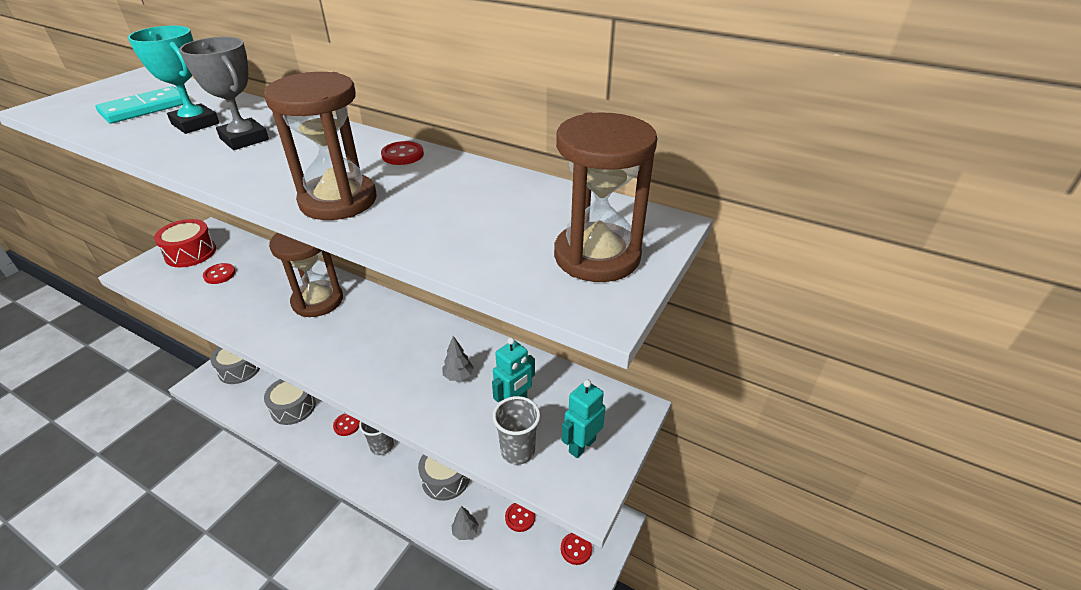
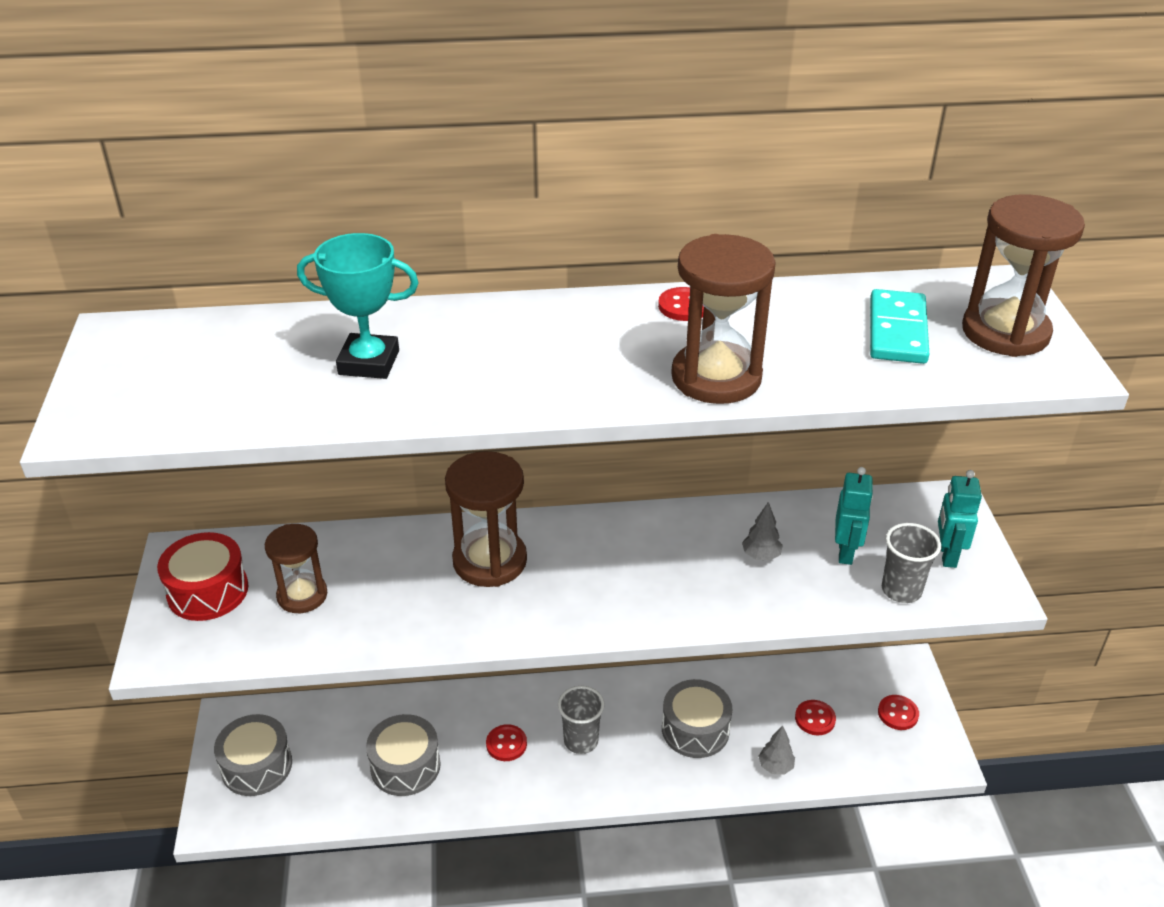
camera: 35 degrees left, 0 degrees up
(145, 108) = (248, 370): turquoise domino -> turquoise domino (897, 331)
(219, 274) = (302, 595): red button -> brown hourglass
(244, 139) = (475, 356): grey trophy -> none

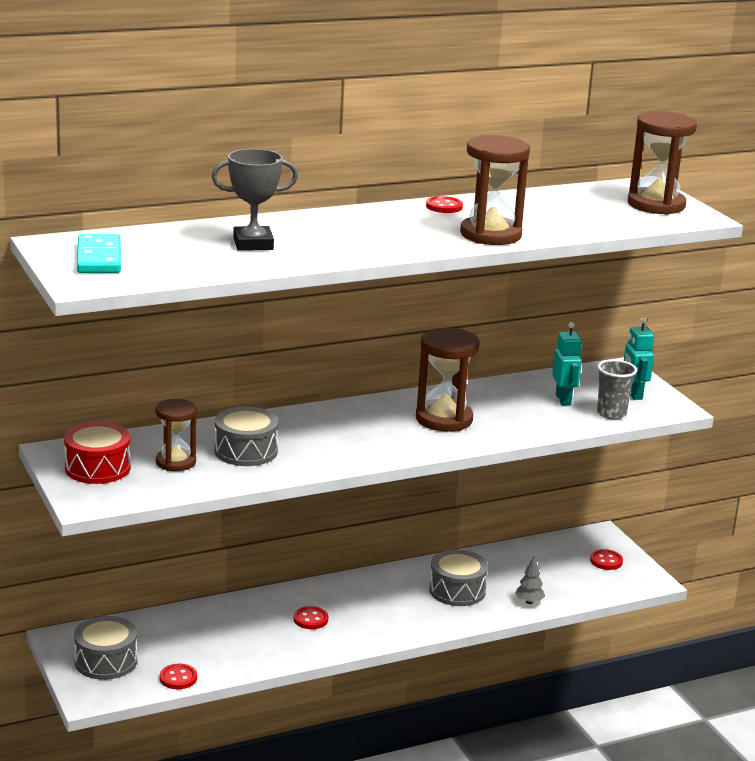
camera: 20 degrees left, 15 degrees down
(369, 362) = (253, 244): turquoise trophy -> grey trophy
(405, 766) = (234, 643): grey drum -> grey drum (246, 451)
(490, 561) = (308, 430): brown hourglass -> brown hourglass (444, 419)
(581, 741) = (370, 609): grey cup -> none
(761, 556) = (505, 407): grey tree -> none
(815, 719) = (545, 572): red button -> red button (178, 678)
(897, 331) = (589, 208): turquoise domino -> turquoise domino (99, 258)

